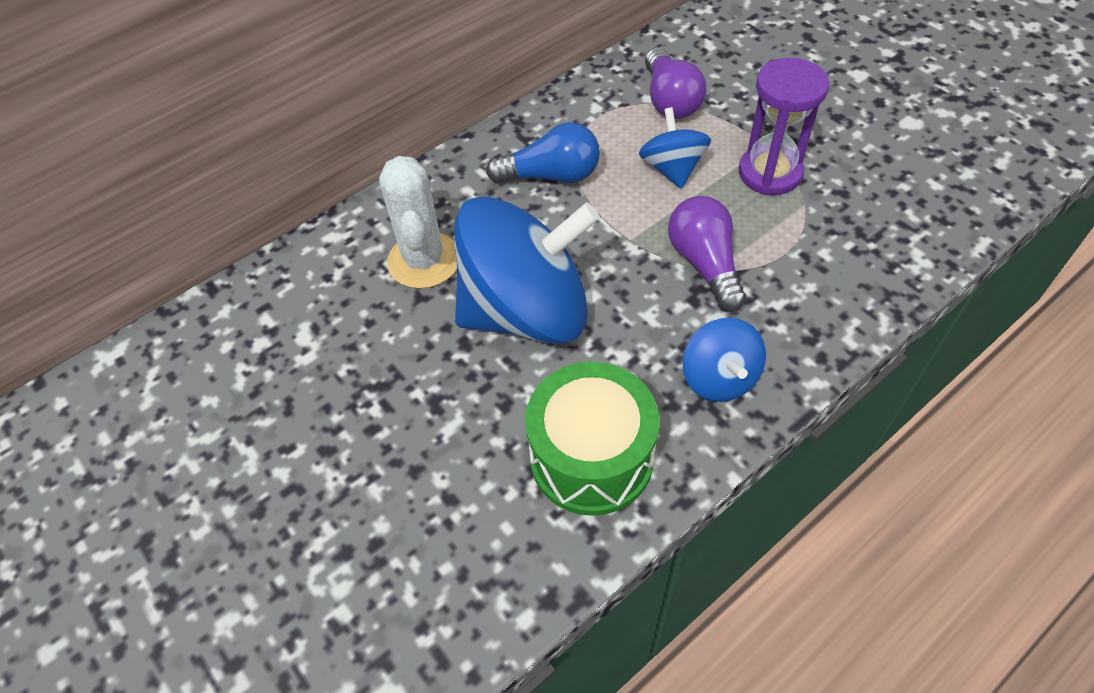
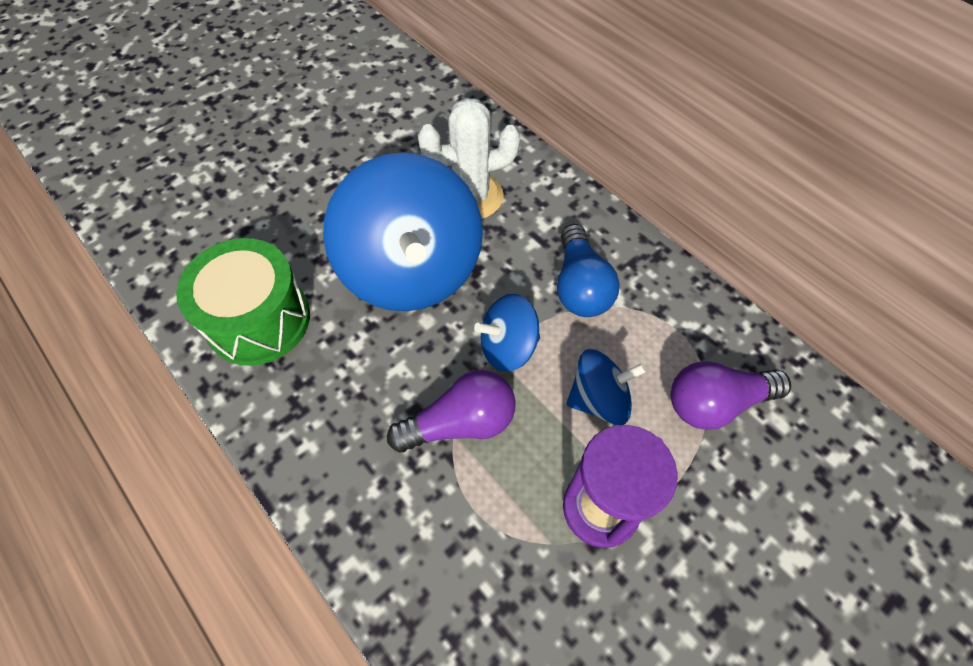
camera: 85 degrees right, 5 degrees up
(719, 378) = (320, 425): blue spinning top -> blue spinning top (508, 347)

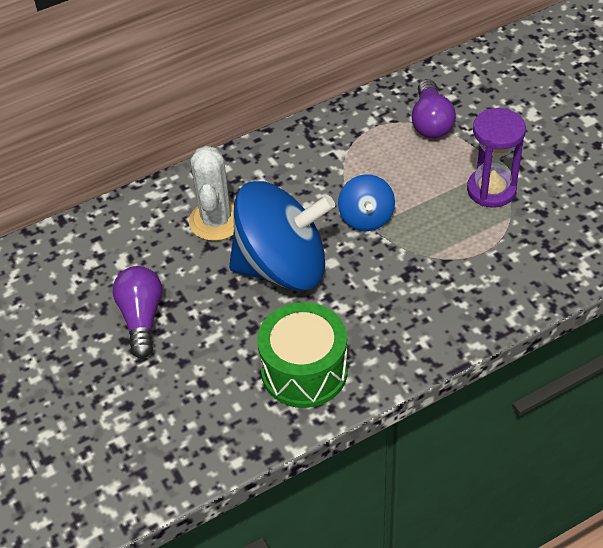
camera: 75 degrees left, 10 degrees down
(460, 423) = (421, 251): purple light bulb -> purple light bulb (142, 318)
(580, 286) = (324, 170): blue light bulb -> none
(599, 399) = (417, 177): blue spinning top -> none

